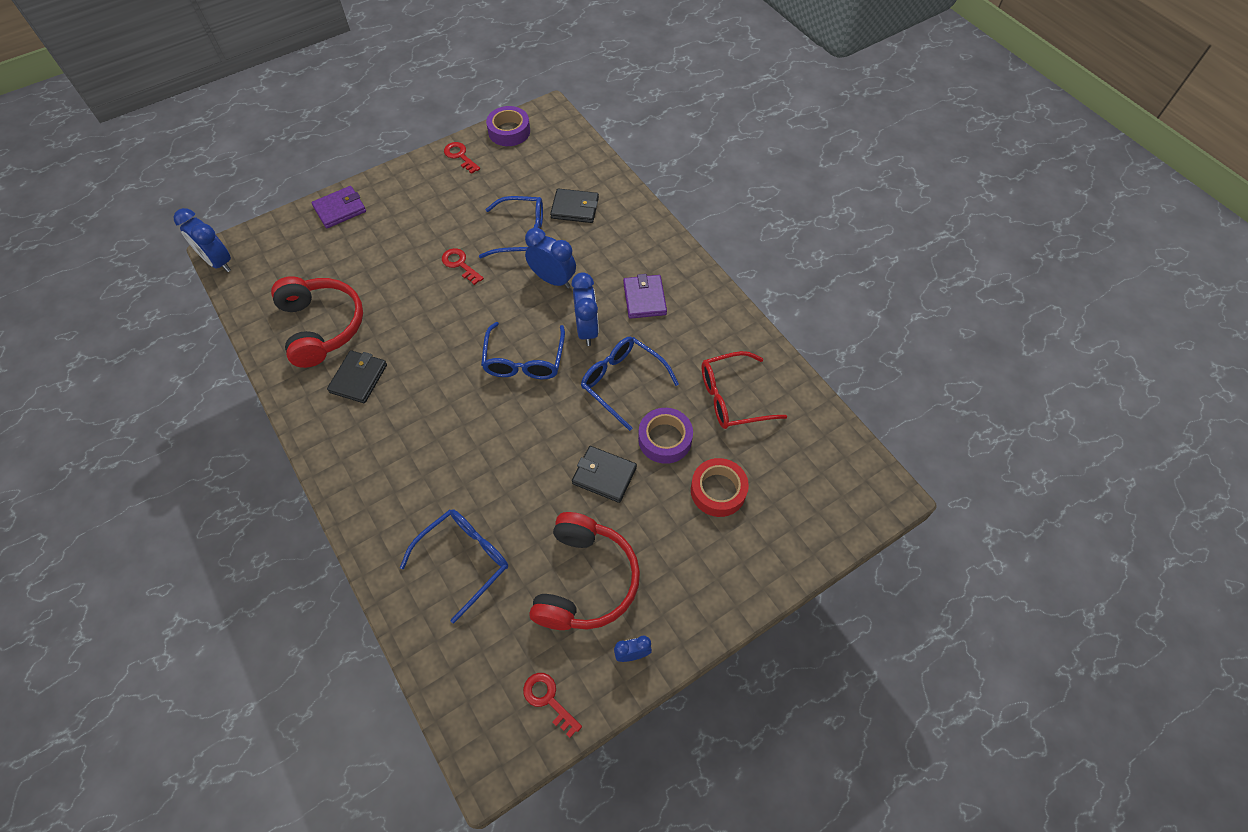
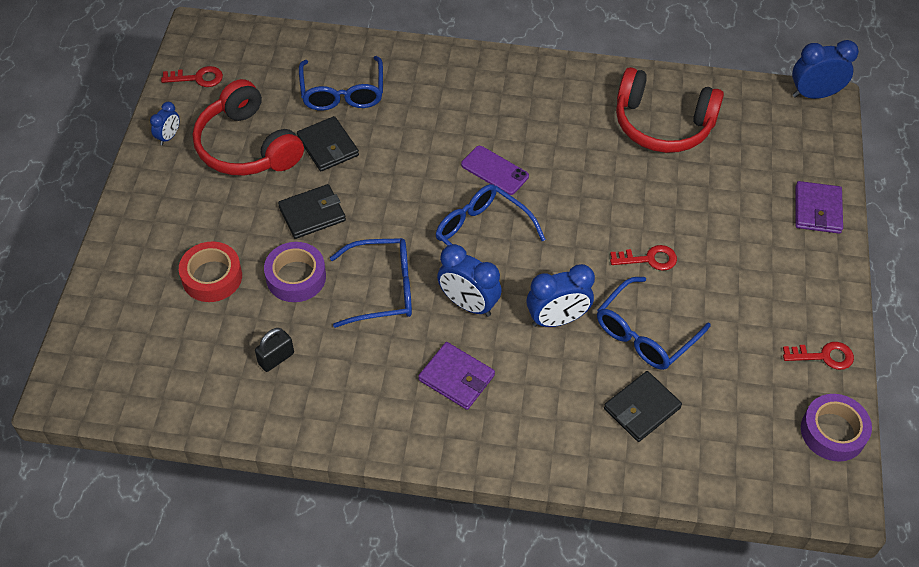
camera: 130 degrees right, 5 degrees down
(358, 378) = (577, 119): black wallet -> black wallet (328, 146)
(457, 394) = (494, 170): none -> purple phone
(732, 398) = (276, 358): red glasses -> black padlock

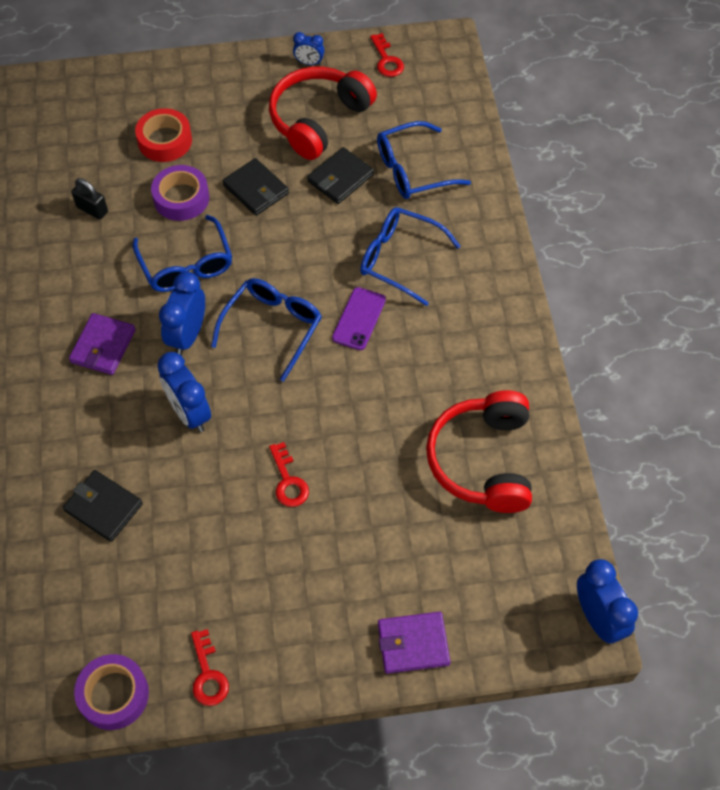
camera: 75 degrees right, 5 degrees up
(645, 333) = (192, 494): blue glasses -> blue glasses (400, 259)

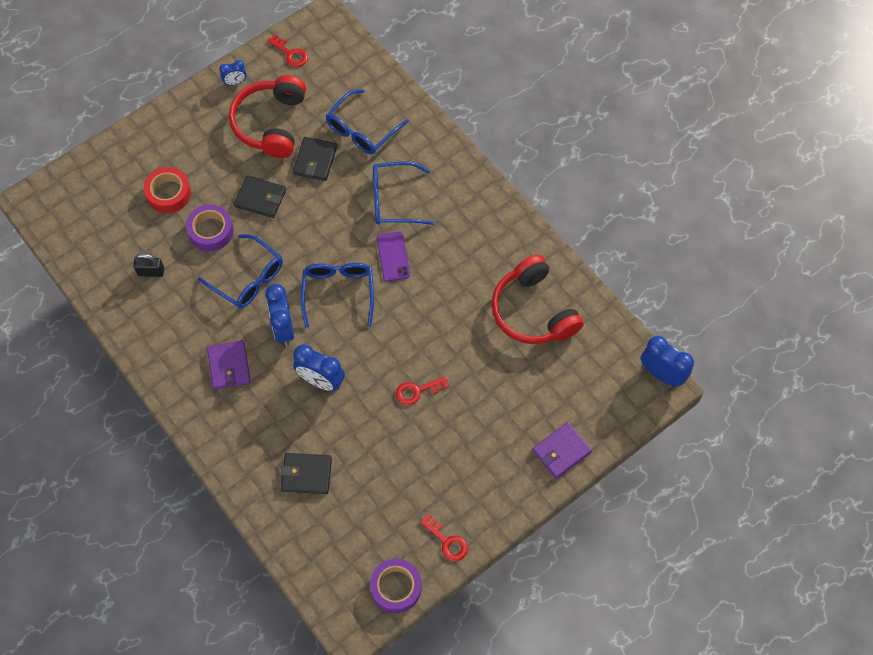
camera: 30 degrees left, 5 degrees up
(288, 481) = (417, 391): red key -> red key turned 120 degrees clockwise

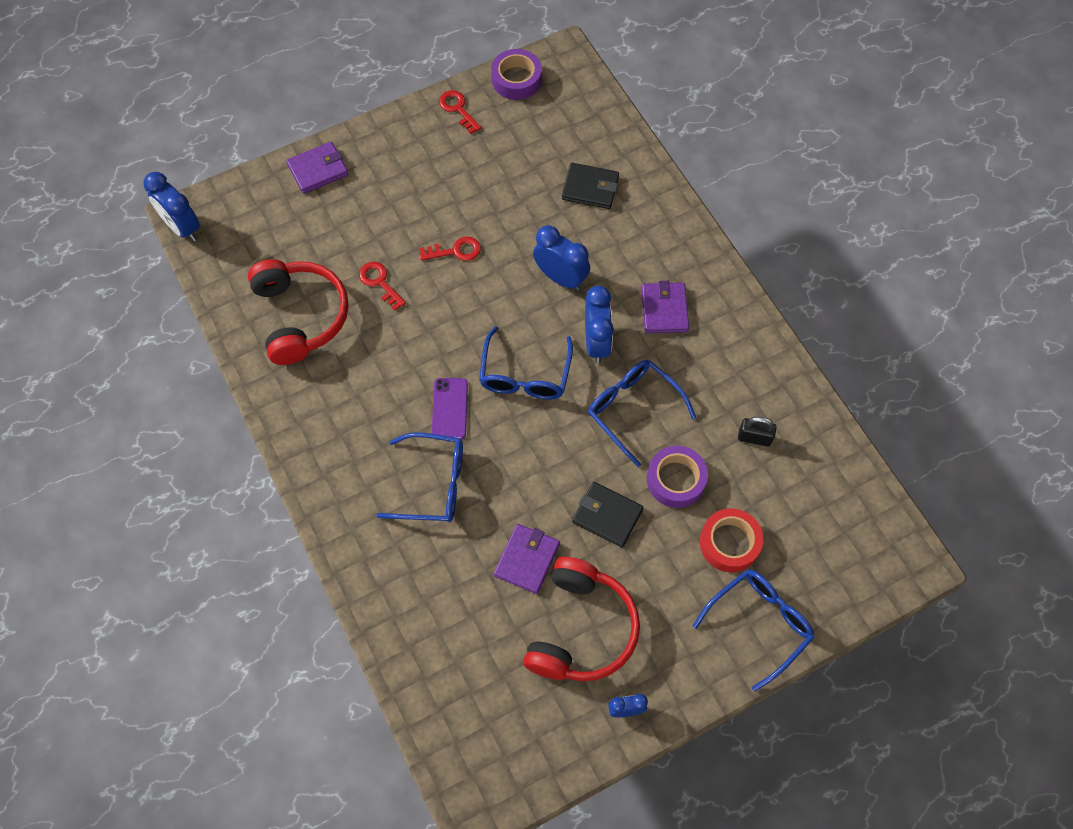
camera: 170 degrees left, 0 degrees up
(290, 54) = (537, 748): red key -> red key (379, 282)
(315, 160) = (527, 559): black wallet -> purple wallet
(362, 130) = (455, 596): blue glasses -> blue glasses (759, 624)

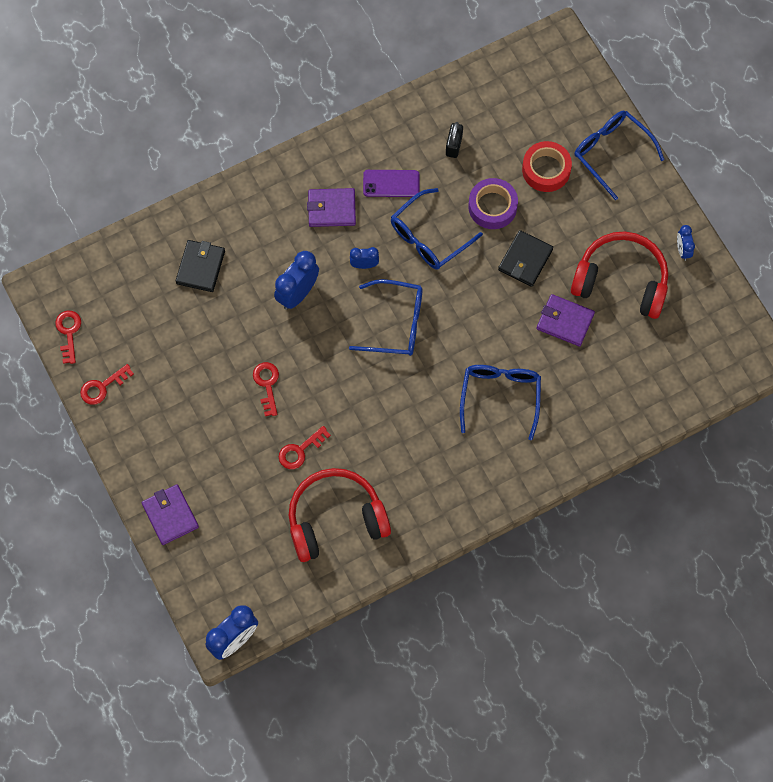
camera: 90 degrees left, 5 degrees up
(450, 409) = (429, 385): purple phone -> purple phone (391, 183)
(516, 79) = (68, 332): purple tape -> red key
(596, 343) = (364, 265): blue clock -> blue clock, size x0.55

